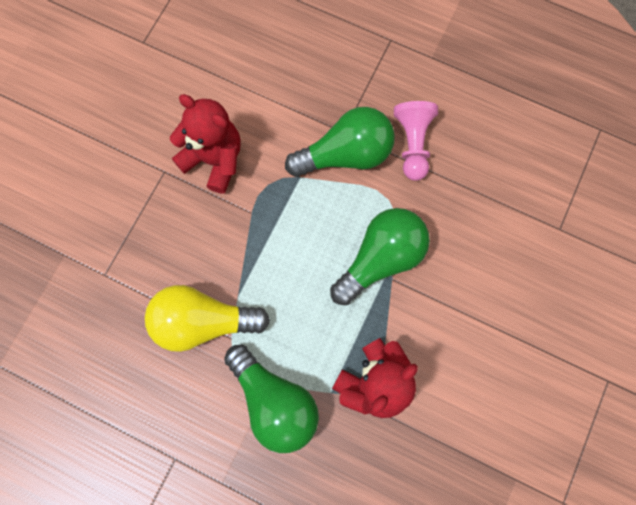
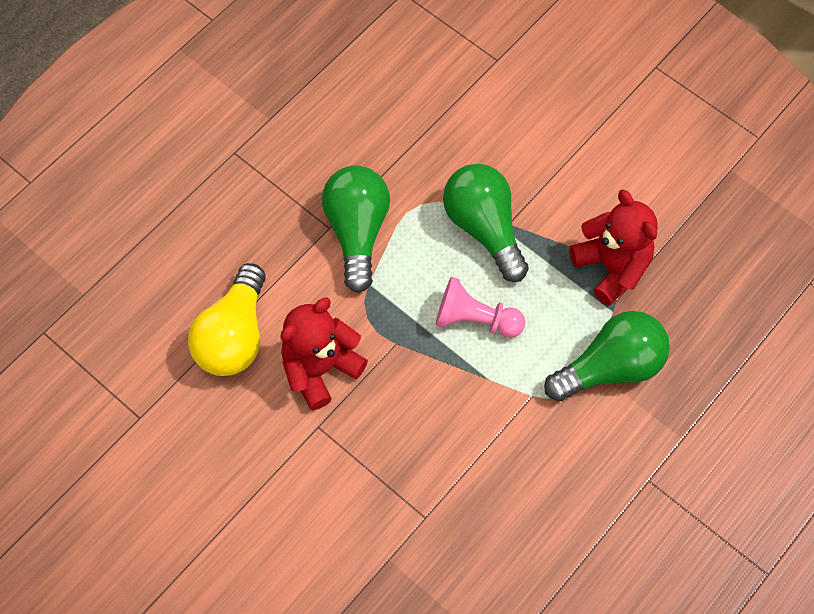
camera: 75 degrees left, 10 degrees down
(203, 322) = (507, 420): yellow light bulb -> yellow light bulb (234, 336)
(413, 144) = (365, 164): pink pawn -> pink pawn (475, 319)

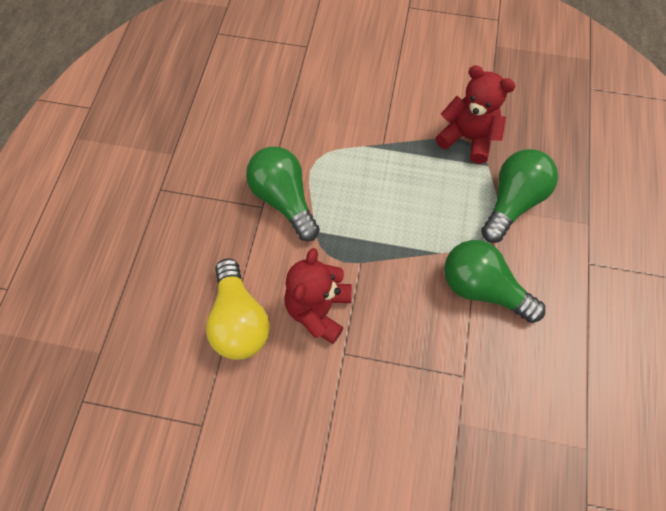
camera: 30 degrees left, 0 degrees up
(475, 319) = (404, 217): pink pawn -> none
(484, 228) = (369, 154): green light bulb -> green light bulb (482, 288)

